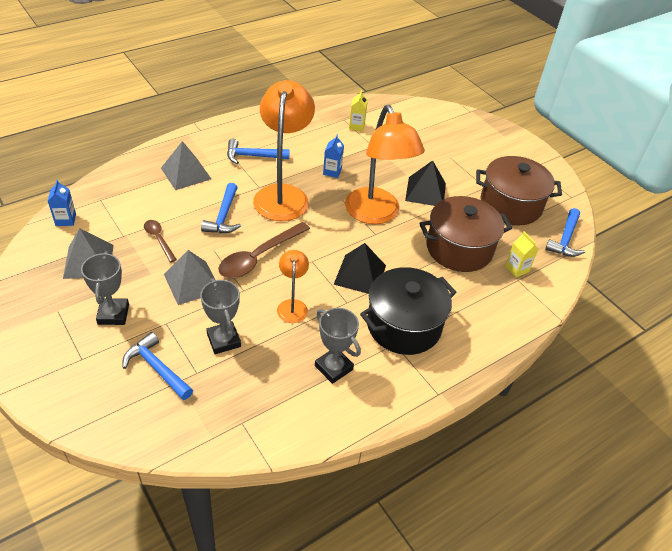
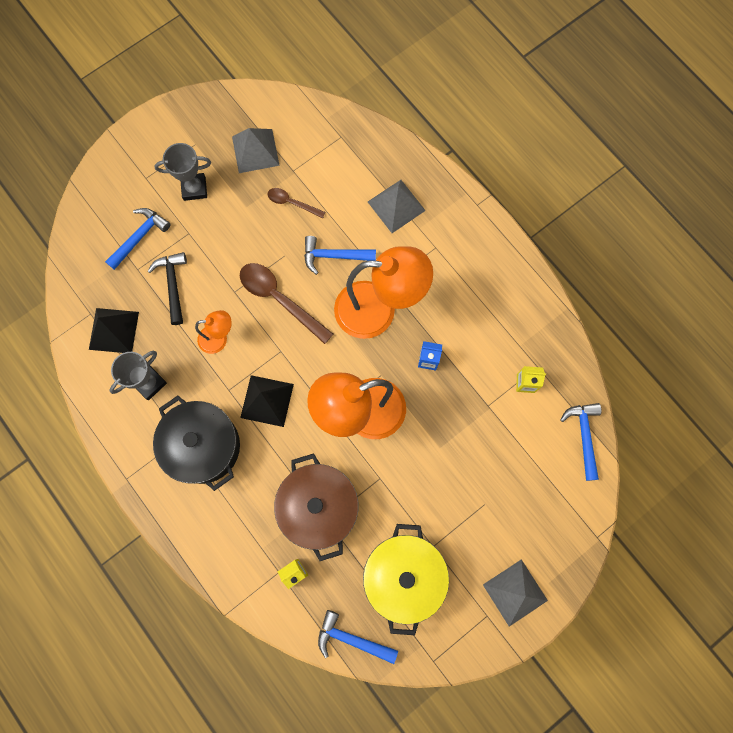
camera: 90 degrees right, 30 degrees up
(66, 220) = (307, 115): blue carton -> none
(159, 239) = (292, 203): brown spoon -> brown spoon turned 120 degrees counterclockwise
(192, 282) = (239, 244): grey pyramid -> grey pyramid (515, 592)
(224, 340) = (173, 285): grey trophy -> black hammer
(252, 156) = (439, 269): blue hammer -> blue hammer (584, 436)
(425, 192) = (411, 471): black pyramid -> black pyramid (113, 330)
(510, 205) = (403, 576): brown pot -> yellow pot

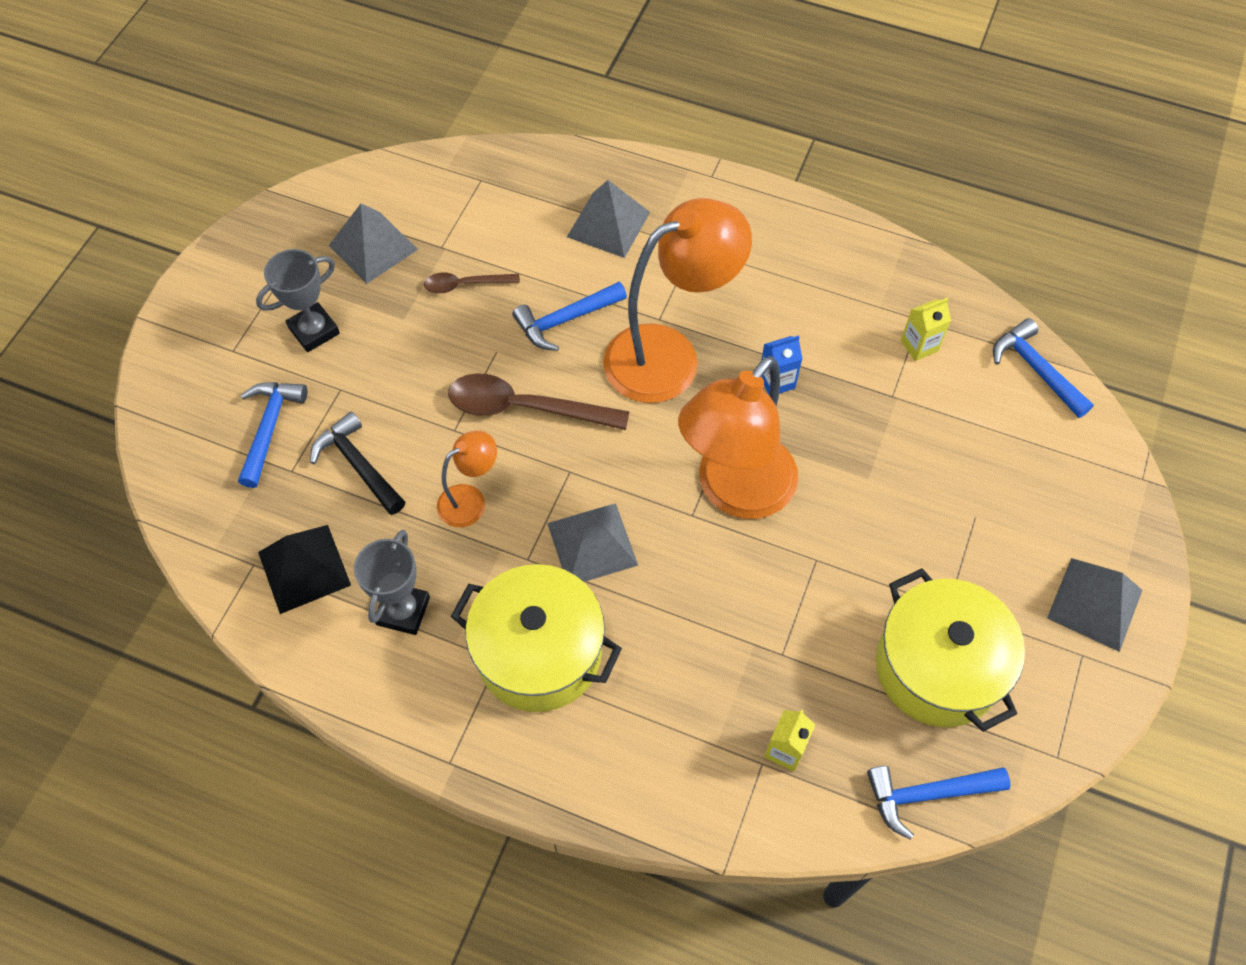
camera: 30 degrees left, 15 degrees down
(203, 446) = (539, 653): black pot -> yellow pot
(267, 400) = (592, 544): black pyramid -> grey pyramid
(319, 507) = (759, 643): brown pot -> none

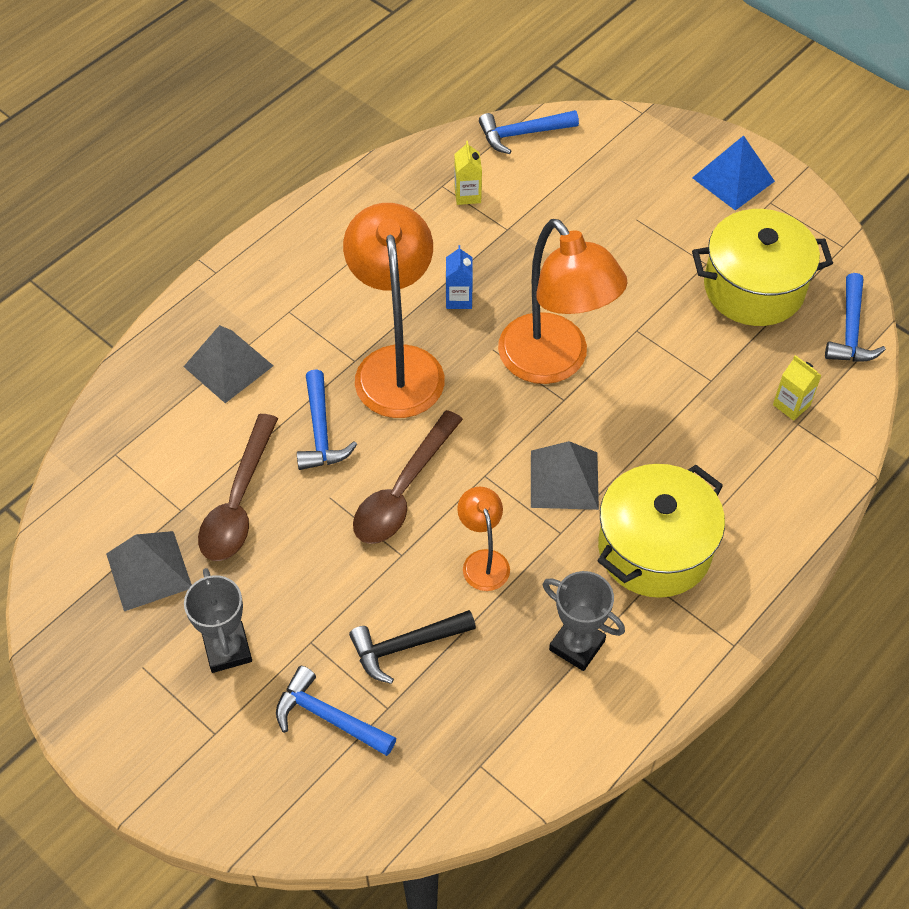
camera: 70 degrees left, 5 degrees down
(304, 568) = (502, 720): black pyramid -> none
(465, 285) = (238, 501): brown spoon -> brown spoon, size x1.80
(1094, 604) = (733, 179): grey pyramid -> blue pyramid

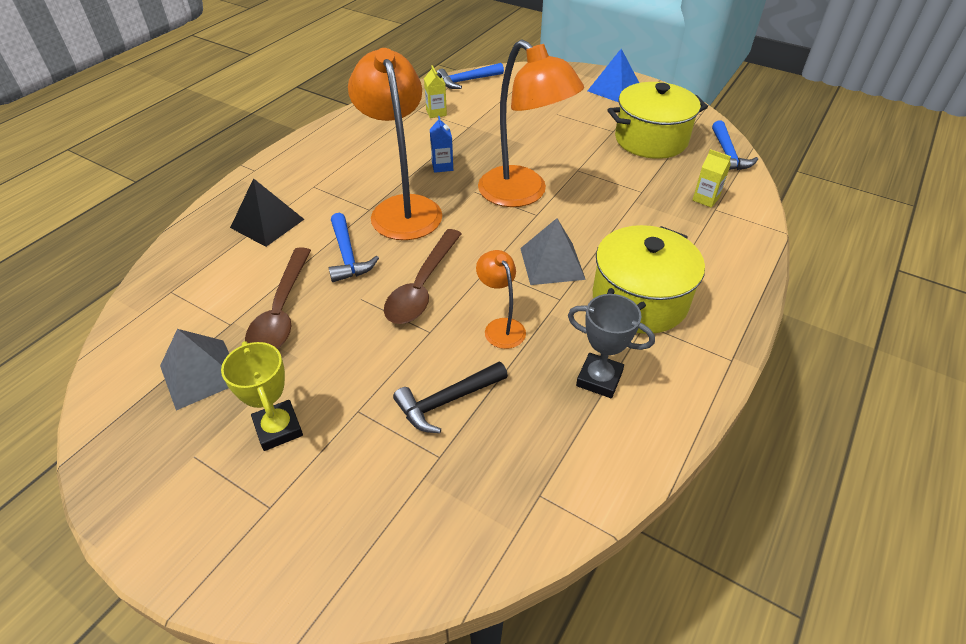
camera: 10 degrees left, 10 degrees down
(227, 649) = (278, 428): grey trophy -> yellow trophy
(228, 366) = (267, 223): grey pyramid -> black pyramid
(328, 717) = (383, 473): blue hammer -> none

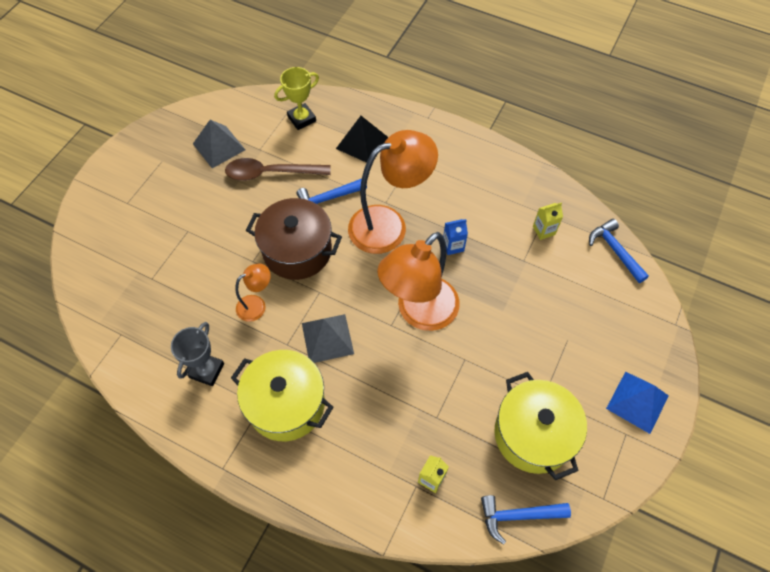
camera: 85 degrees right, 15 degrees up
(278, 428) = (177, 194): yellow trophy -> yellow trophy (301, 119)
(422, 286) = (297, 251): brown spoon -> brown pot
(446, 401) = (192, 278): black hammer -> none

